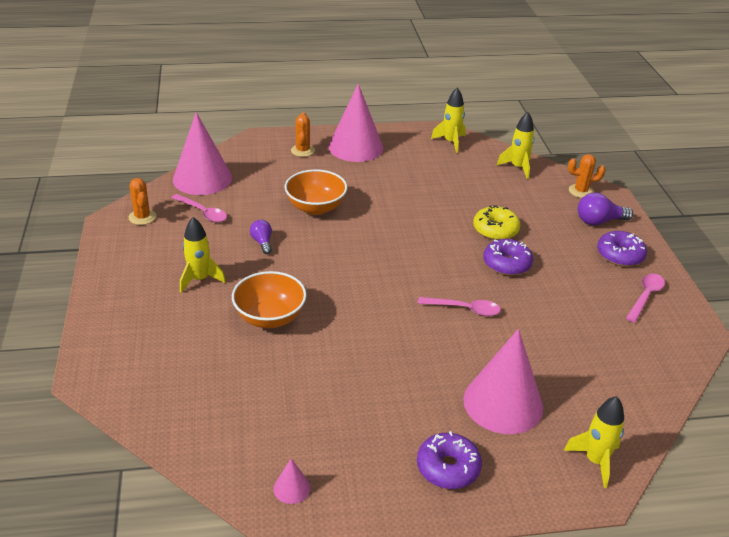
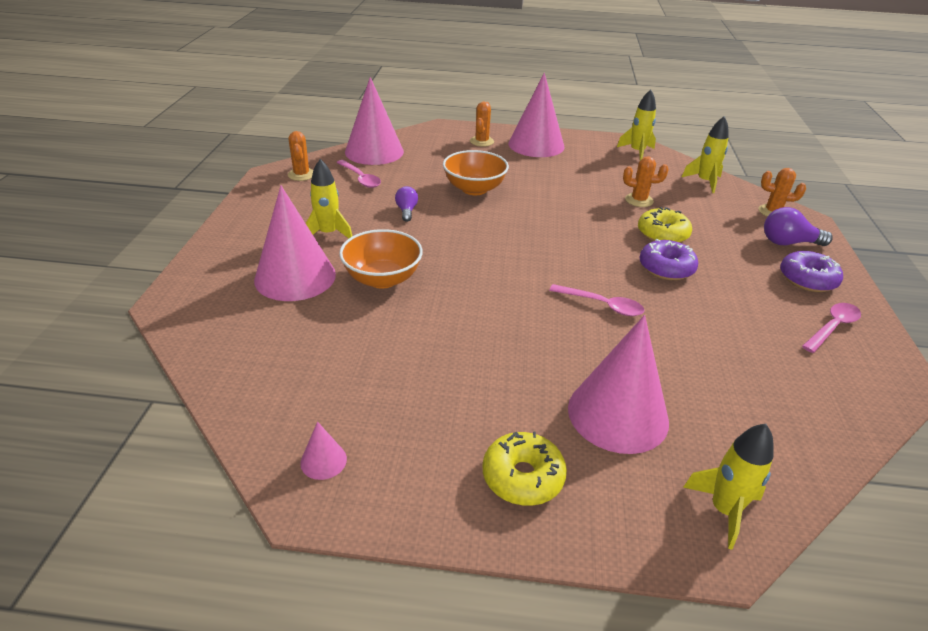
camera: 15 degrees right, 0 degrees up
(190, 330) = (295, 277): none -> pink cone
(448, 468) = (523, 477): purple donut -> yellow donut
(466, 197) = (639, 200): none -> orange cactus

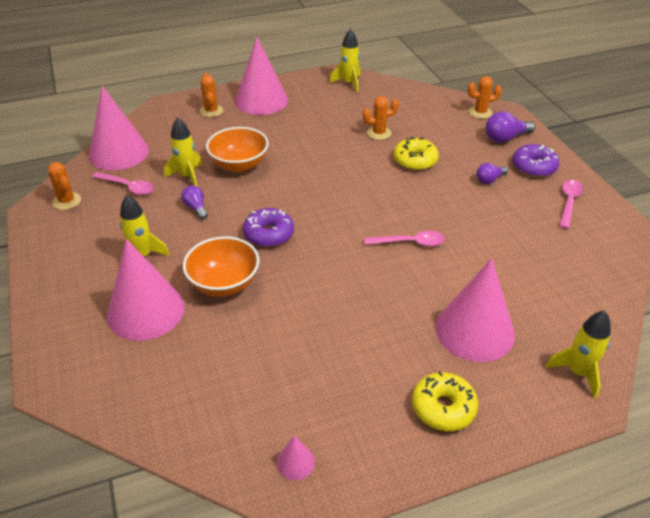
camera: 25 degrees left, 5 degrees up
(666, 268) = (435, 192): purple donut -> purple donut (269, 234)
(704, 182) = (417, 98): yellow rocket -> yellow rocket (187, 176)
(740, 275) = (489, 180): none -> purple light bulb

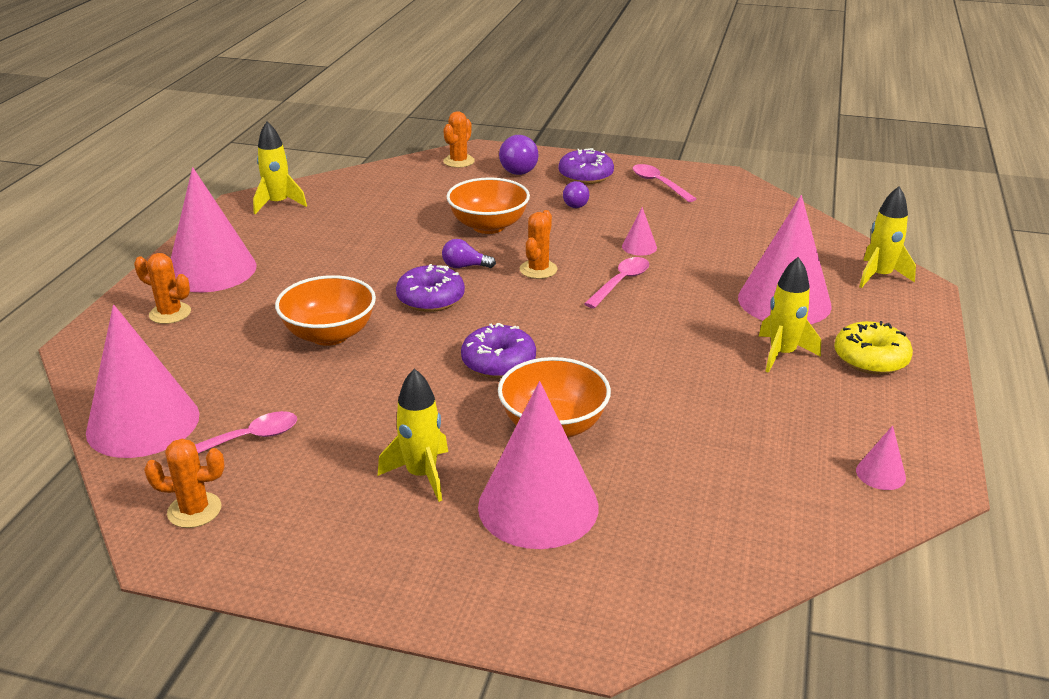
camera: 55 degrees left, 10 degrees down
(187, 176) = (295, 382): yellow rocket -> yellow rocket (782, 354)
(196, 208) = (375, 398): purple light bulb -> purple light bulb (465, 266)
(309, 179) = (431, 299): none -> purple donut
(379, 133) = (407, 225): orange cactus -> orange cactus (538, 269)
(415, 160) = (488, 226): yellow donut -> orange bowl
(466, 231) = (639, 247): none -> pink cone

